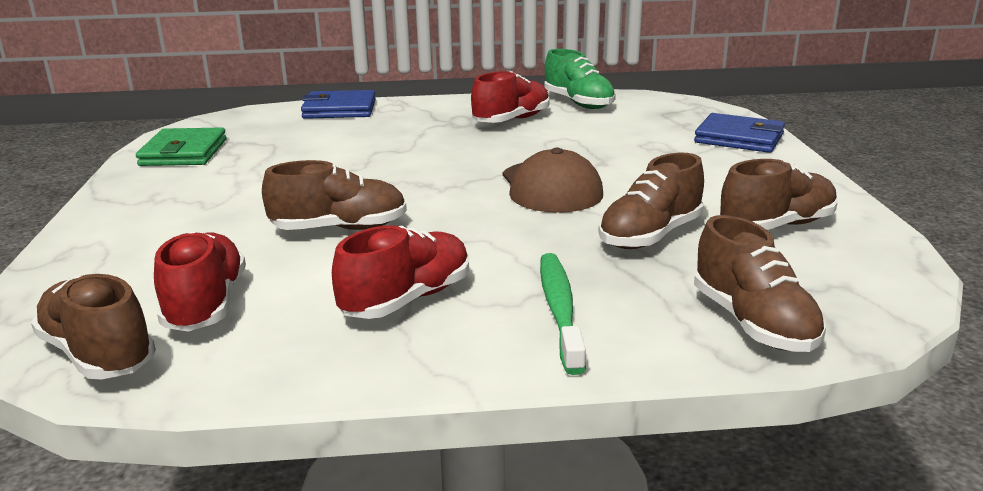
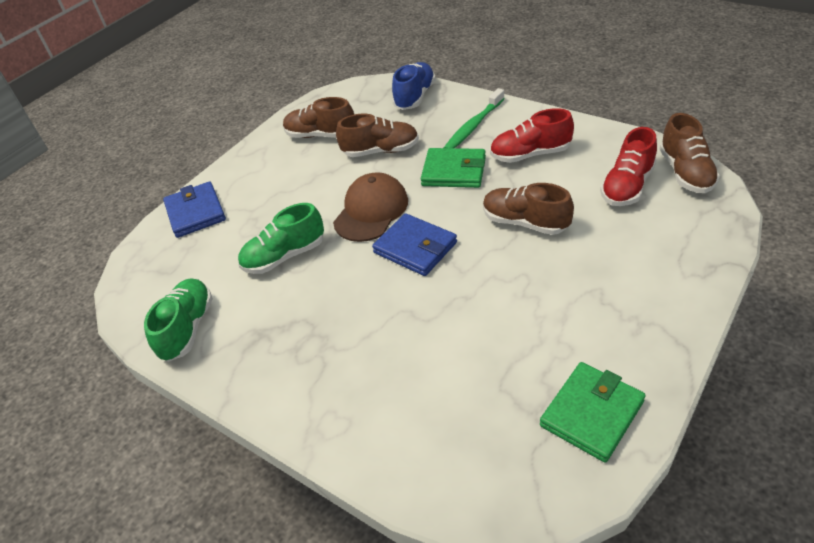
camera: 135 degrees left, 20 degrees up
(339, 109) = (383, 451): blue wallet -> blue wallet (415, 248)
(503, 246) = (454, 171): none -> green wallet
(511, 120) = (276, 323): red shoe -> none
(579, 143) = (284, 256): none -> green shoe
(753, 323) = (415, 97): brown shoe -> blue shoe

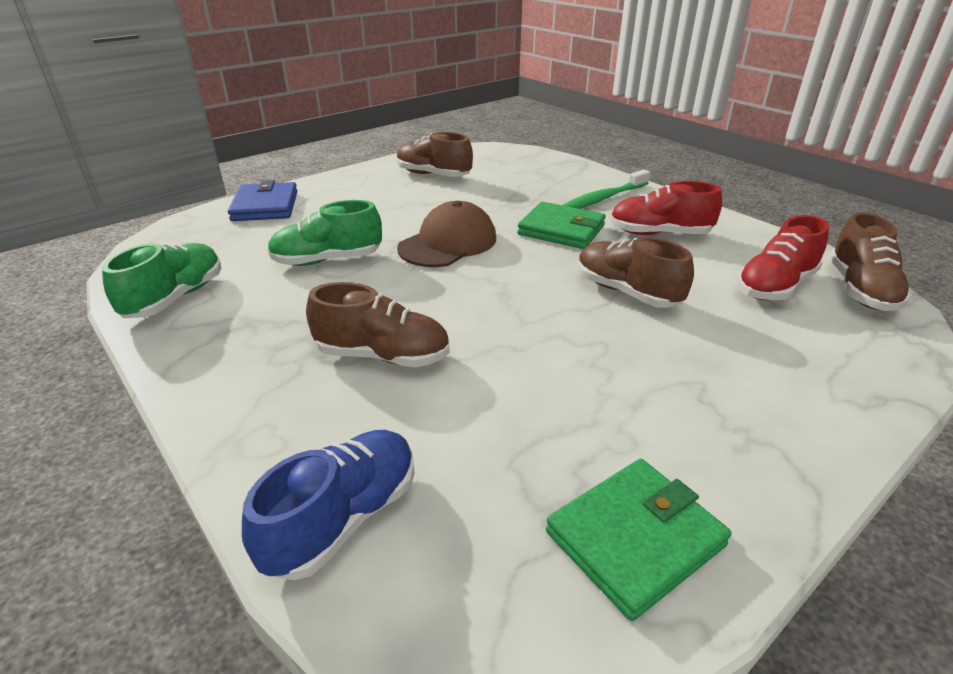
camera: 10 degrees right, 10 degrees down
(381, 151) = (489, 198): brown shoe -> brown shoe (383, 355)
(415, 97) = (549, 165): blue shoe -> blue shoe (343, 518)
(415, 248) = (479, 286): blue wallet -> none

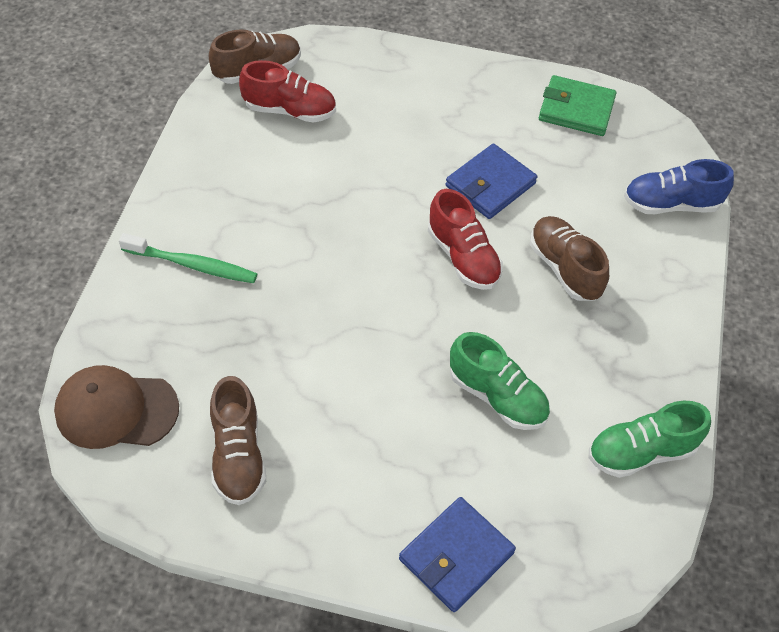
camera: 130 degrees left, 20 degrees up
(448, 243) = (390, 330): brown cap -> brown cap (116, 410)
(552, 364) = (490, 184): none -> blue wallet
(561, 230) = (294, 264): green wallet -> none
(626, 292) = (369, 182): brown shoe -> none
(659, 234) = (247, 197): red shoe -> red shoe (463, 257)

